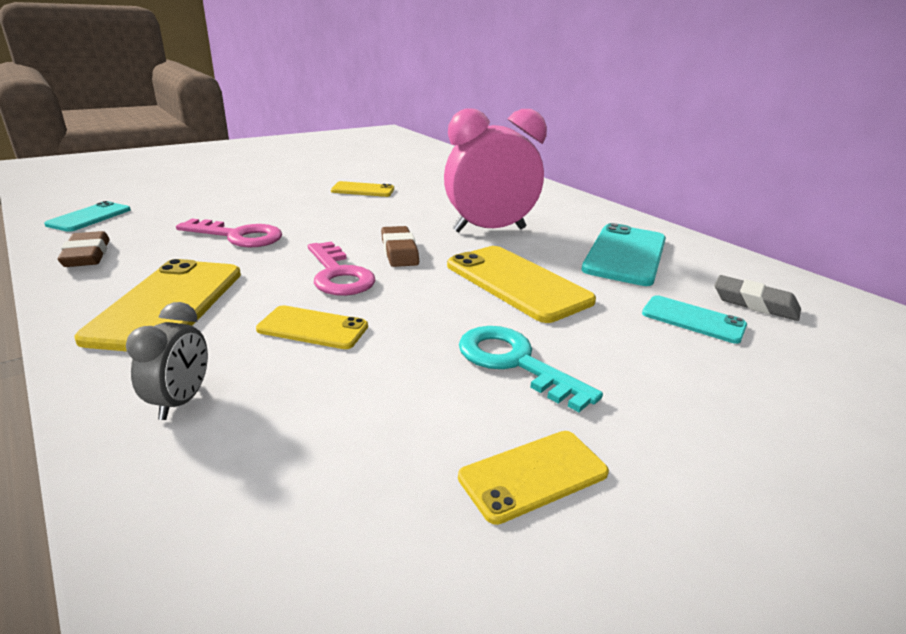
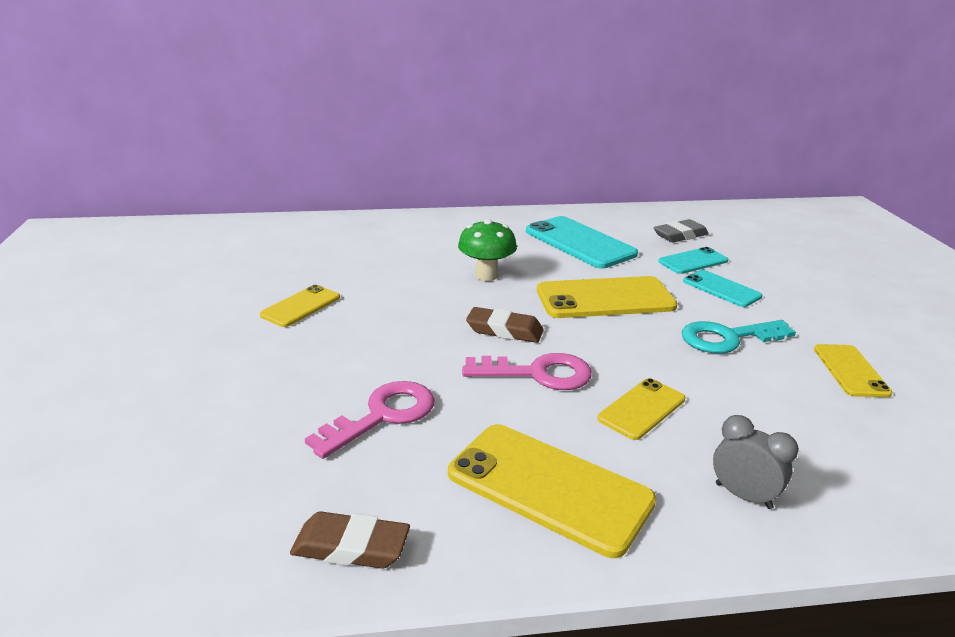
camera: 60 degrees left, 0 degrees up
(89, 217) = (176, 542): turquoise phone -> turquoise phone (721, 289)
(489, 230) = (486, 276): pink clock -> green mushroom

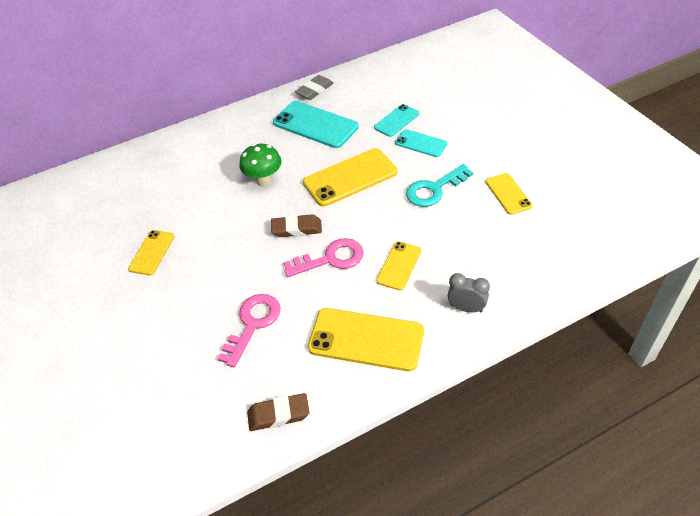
camera: 15 degrees left, 20 degrees up
(680, 235) = (381, 95): grey eraser -> grey eraser (314, 90)

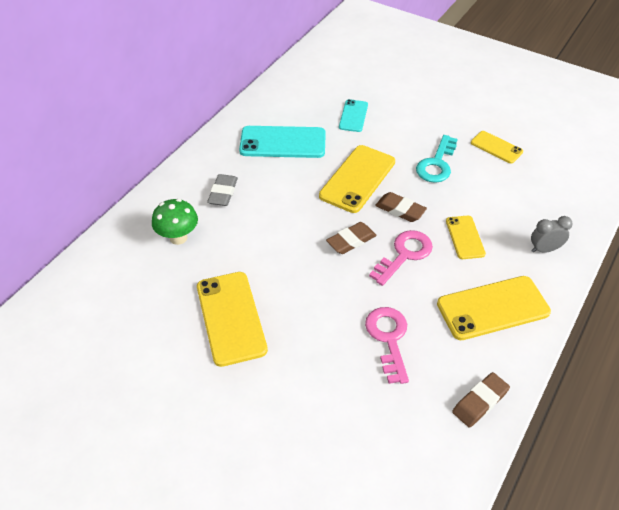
camera: 35 degrees left, 0 degrees up
(152, 252) = (231, 318): yellow phone -> yellow phone, size x1.75
(264, 180) = (281, 209): green mushroom -> green mushroom (178, 238)
(314, 90) = (253, 111): grey eraser -> grey eraser (223, 193)
(362, 218) = (400, 210): none -> brown eraser
(421, 143) = (391, 129): turquoise phone -> none

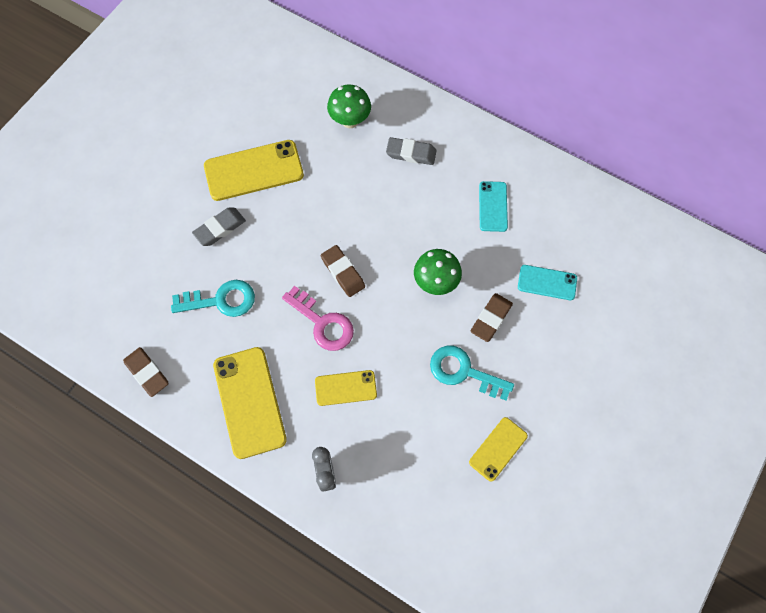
camera: 90 degrees right, 20 degrees up
(283, 142) = (493, 206): turquoise phone -> turquoise phone, size x0.57
(303, 345) = (220, 228): none -> grey eraser
(357, 179) = (435, 282): yellow phone -> green mushroom
(388, 338) = (221, 300): pink key -> turquoise key
(400, 210) = (387, 324): brown eraser -> brown eraser (491, 318)

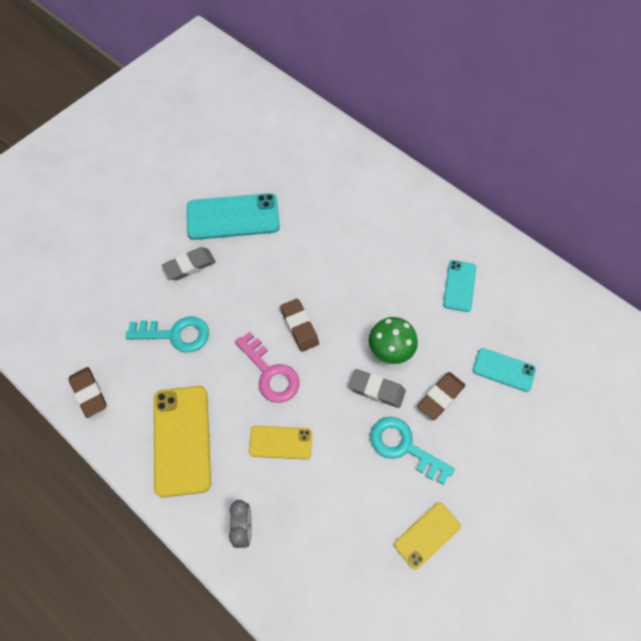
camera: 10 degrees right, 5 degrees down
(254, 171) = (233, 217): yellow phone -> turquoise phone
(350, 121) = (333, 185): green mushroom -> none
(411, 153) = (386, 223): grey eraser -> grey eraser (377, 390)

